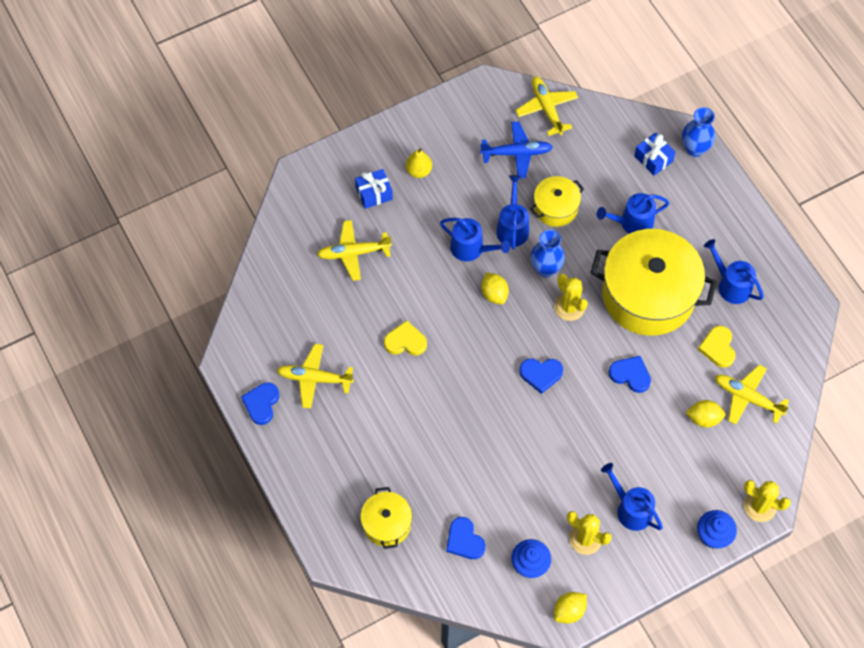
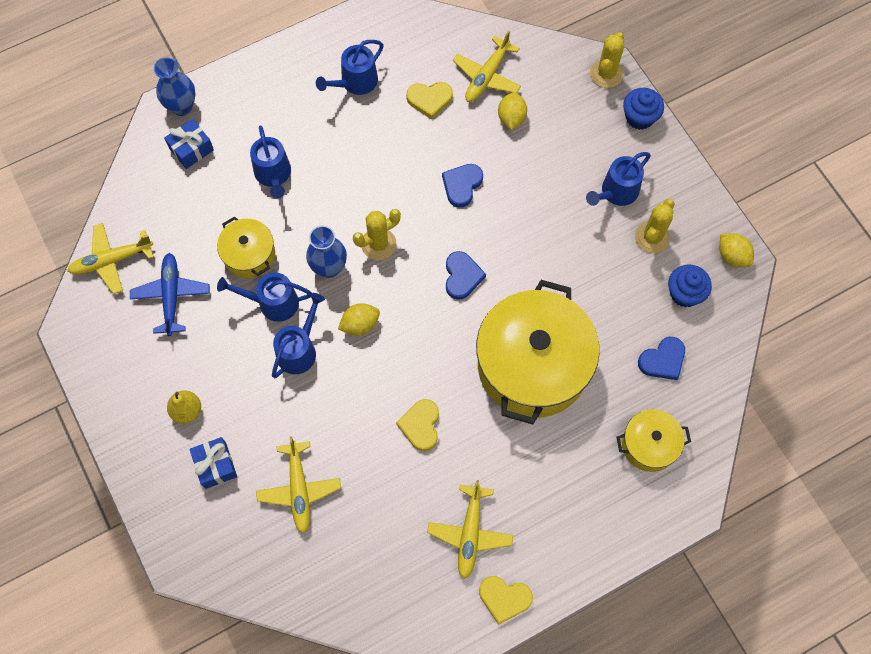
camera: 90 degrees left, 5 degrees up
(261, 403) = (504, 598): blue heart -> yellow heart
(648, 295) = (365, 163): yellow pot -> yellow pot (533, 365)

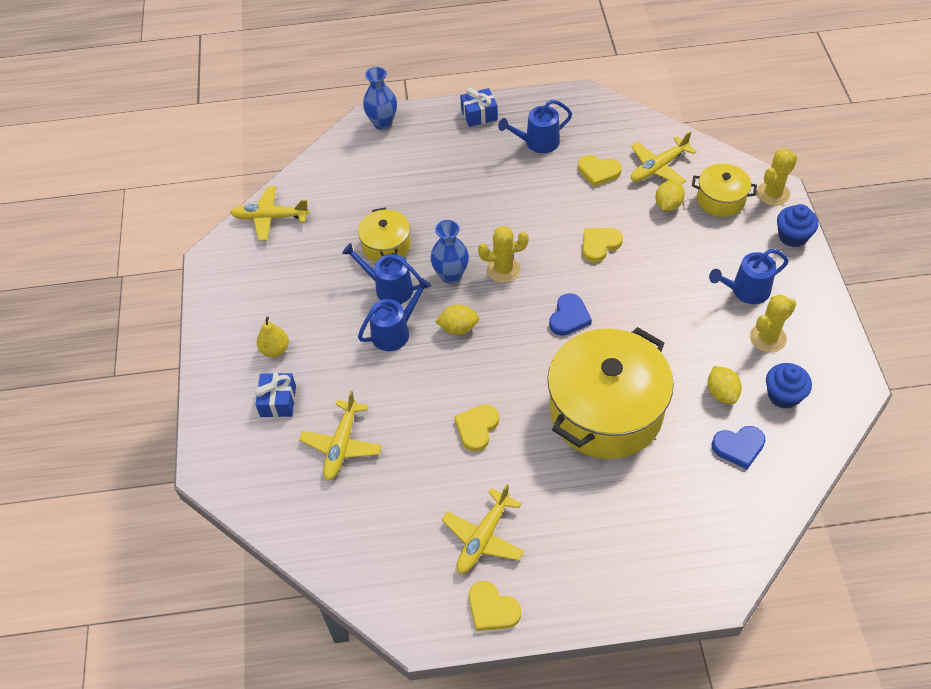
camera: 25 degrees right, 15 degrees down
(171, 296) = (305, 258): blue plane -> none
(191, 149) = (375, 155): blue gift -> blue gift (479, 115)
(273, 175) = (435, 192): blue watering can -> none
(462, 185) = (599, 245): blue heart -> yellow heart
(649, 445) = (695, 519): yellow pot -> yellow pot (720, 199)
(732, 256) = (845, 377): yellow lemon -> yellow lemon (721, 393)

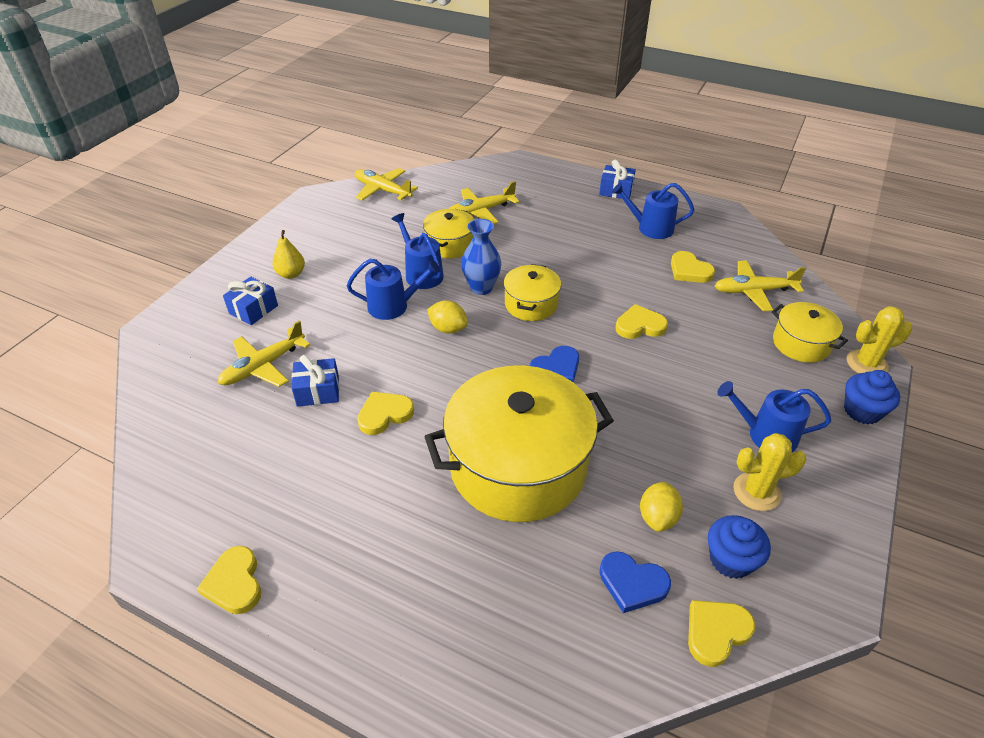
camera: 30 degrees right, 10 degrees down
(382, 123) = (530, 167): blue vase -> none
(408, 440) = (318, 391): none -> blue gift
(483, 537) = (295, 511): yellow plane -> yellow plane (480, 211)
(503, 270) = (531, 304): yellow cactus -> yellow pot
(668, 205) = (738, 324): yellow lemon -> none
(806, 447) = (716, 632): none -> yellow heart

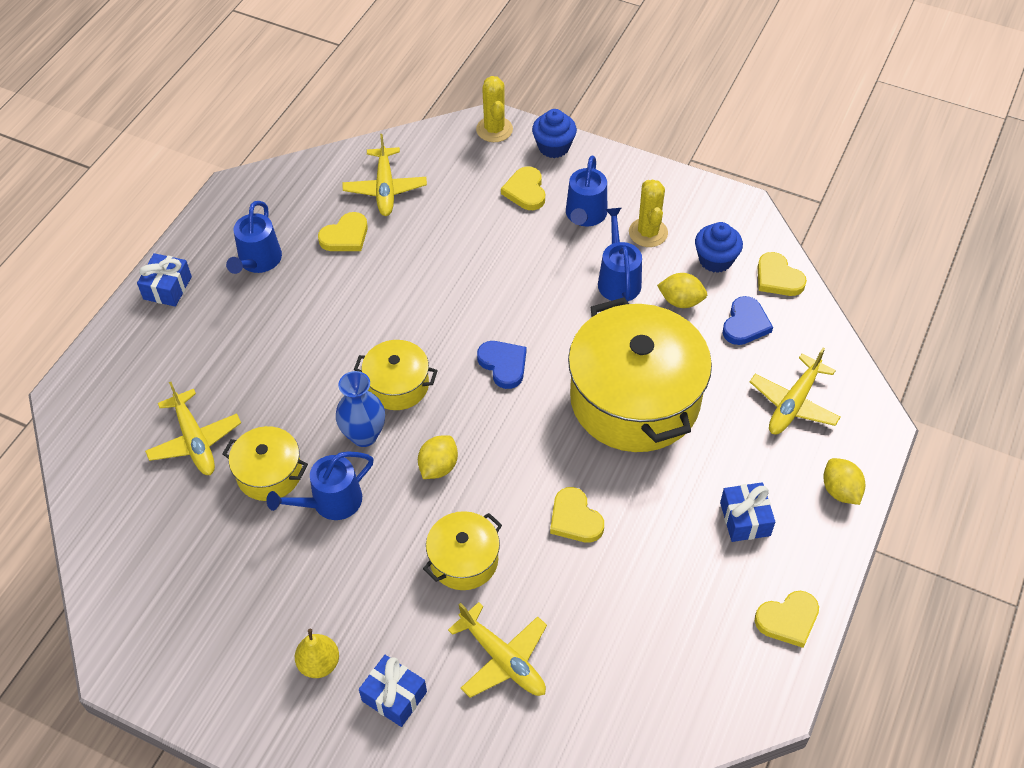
camera: 90 degrees left, 10 degrees up
(318, 391) = (543, 590): blue gift -> blue gift (745, 519)
(383, 190) = (116, 570): yellow plane -> yellow plane (794, 403)
(383, 664) = (840, 490): none -> yellow lemon
(393, 306) = (394, 528): blue watering can -> blue watering can (618, 279)
(640, 326) = (437, 289): yellow heart -> yellow heart (525, 191)
(801, 343) = (467, 168): yellow pot -> yellow pot (464, 560)

